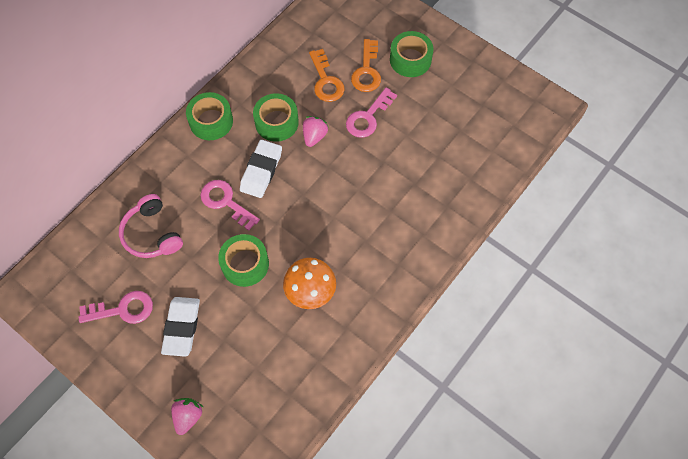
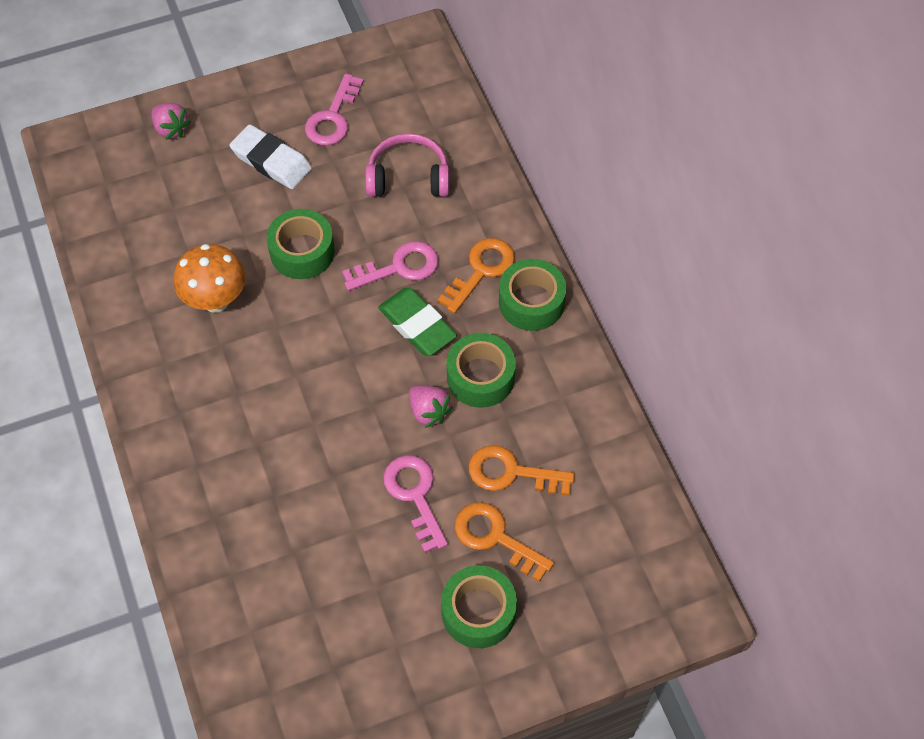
camera: 120 degrees right, 5 degrees down
(203, 157) = (481, 271): none -> orange key
(261, 171) = (417, 325): white eraser -> green eraser

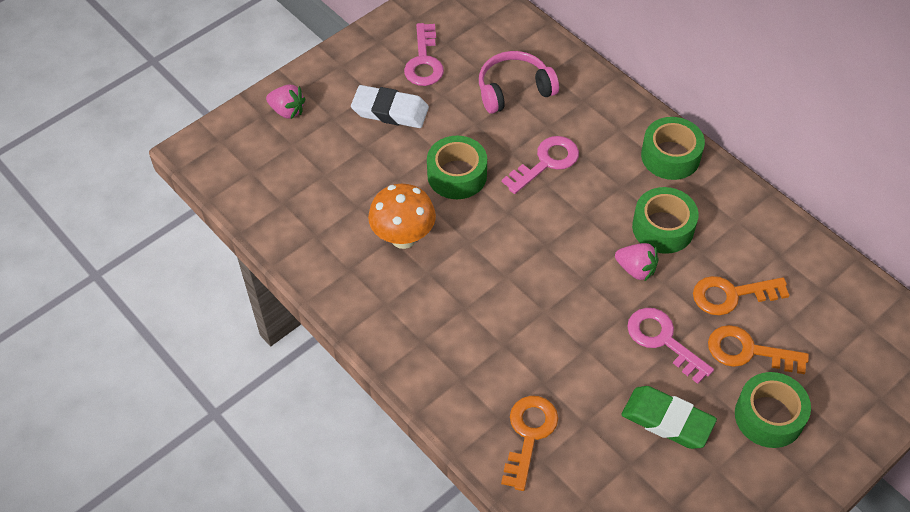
camera: 20 degrees left, 5 degrees down
(417, 325) = (587, 203): green eraser -> green eraser (667, 420)
(481, 271) = (616, 144): orange key -> orange key (529, 435)

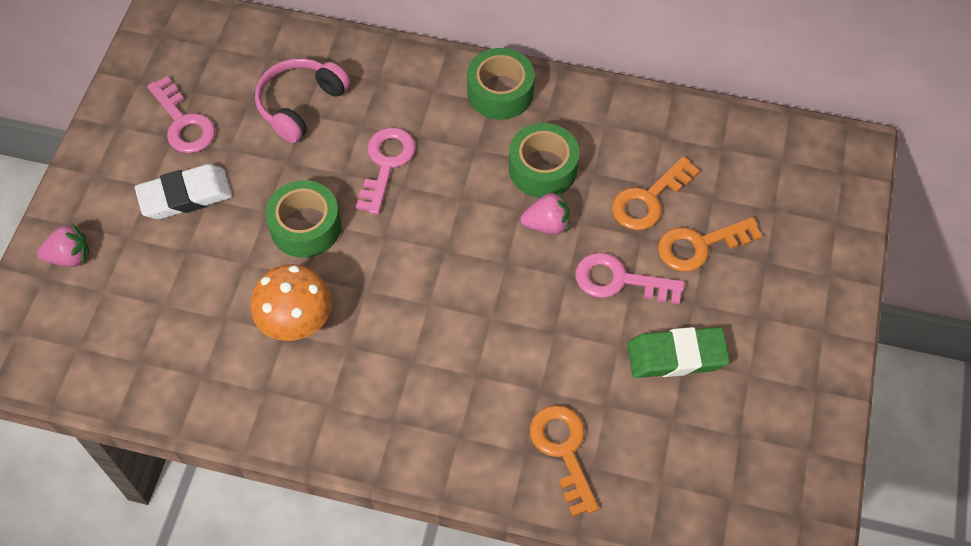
camera: 35 degrees left, 5 degrees up
(769, 416) = (759, 297): green tape -> none

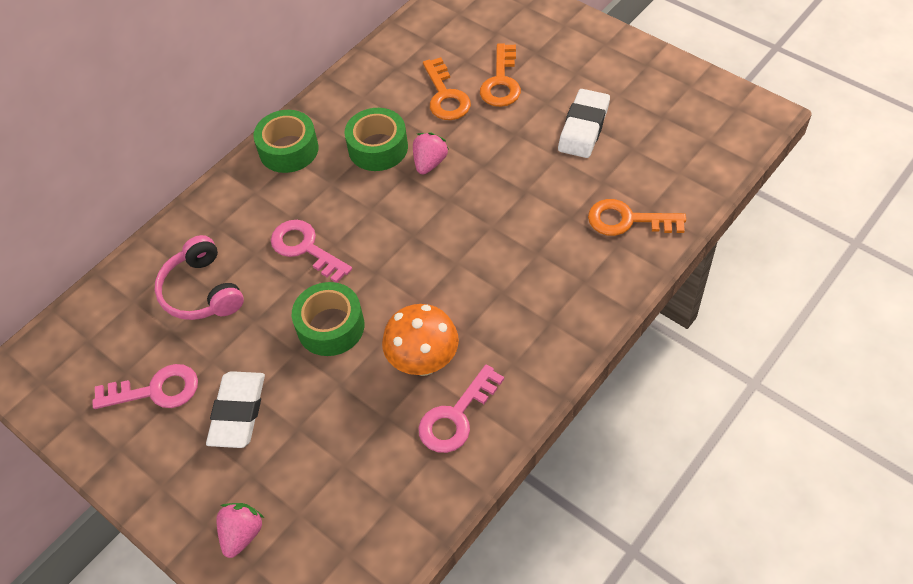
camera: 60 degrees left, 5 degrees down
(619, 280) = (504, 137): pink key -> pink key (456, 416)
(676, 356) = (583, 128): green eraser -> white eraser

